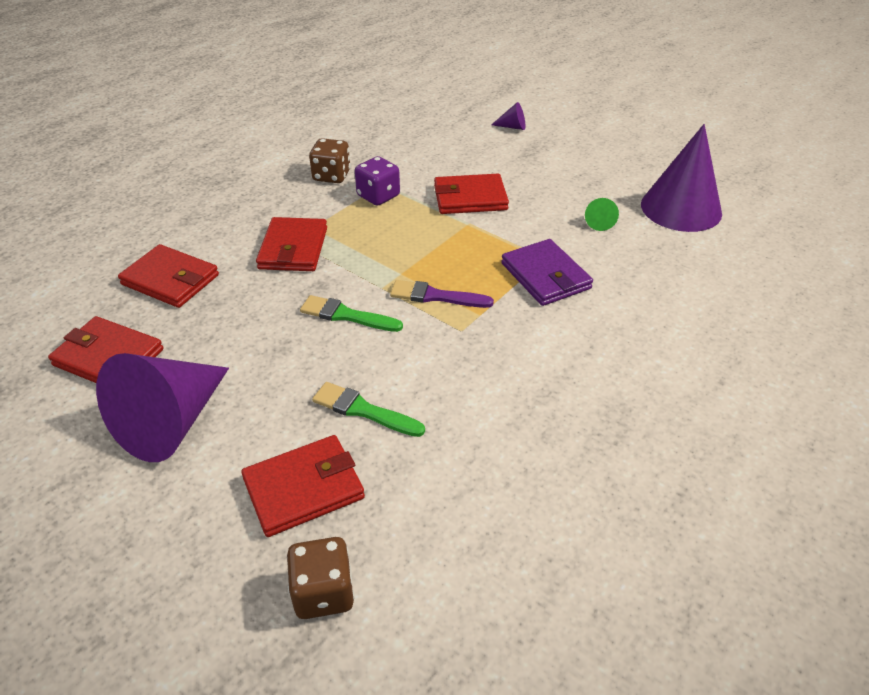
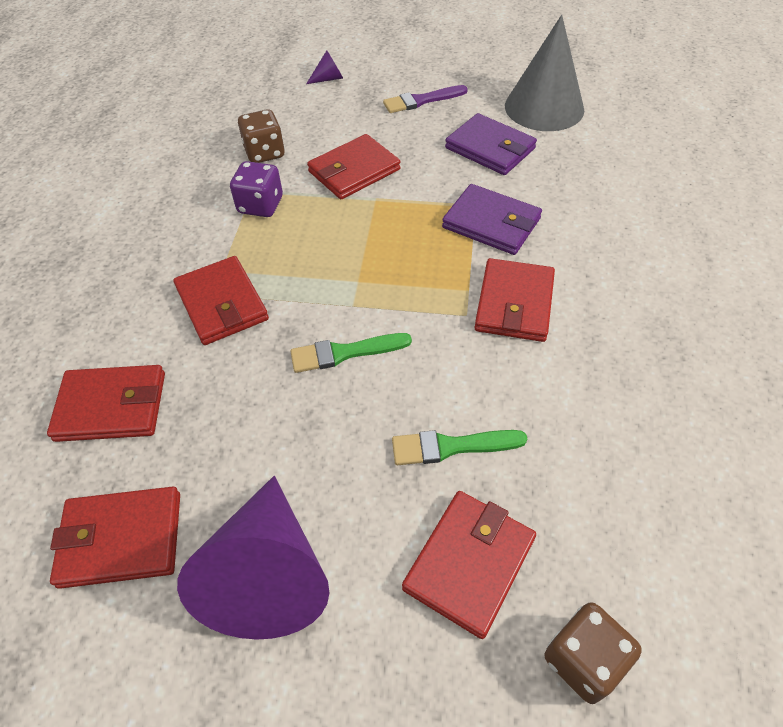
camera: 30 degrees left, 10 degrees up
(331, 176) = (190, 202): brown dice -> brown dice (265, 153)
(436, 296) = (413, 290): purple brush -> purple brush (422, 100)
(507, 339) = (514, 303): none -> red wallet
(599, 222) = (490, 148): green cone -> purple wallet
(681, 208) = (544, 107): purple cone -> grey cone

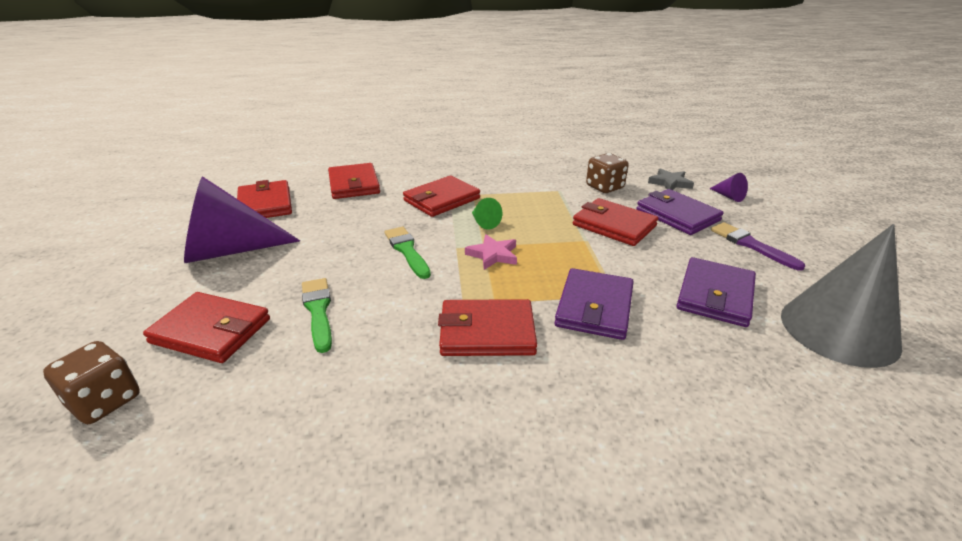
camera: 75 degrees right, 20 degrees down
(260, 205) = (544, 196): purple dice -> none
(280, 104) = (670, 183): none -> grey star
(304, 271) = (484, 223): none -> green cone
(351, 123) = (677, 215): none -> purple wallet
(380, 276) = (493, 255): none -> pink star

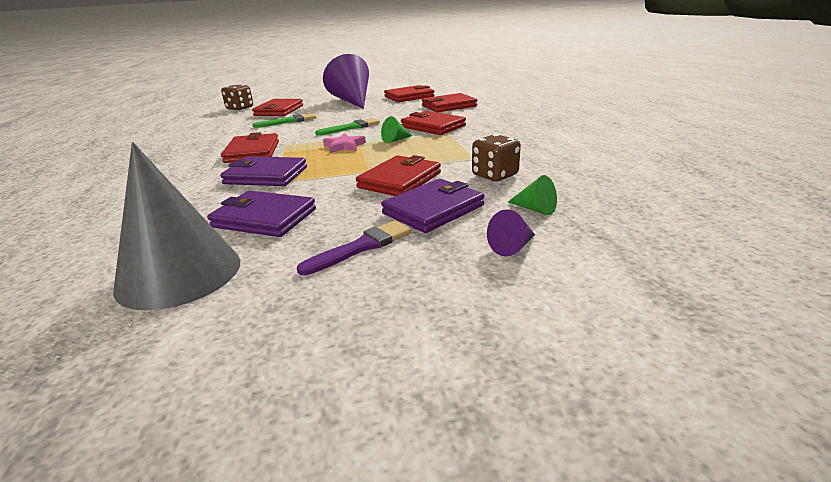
camera: 85 degrees right, 5 degrees down
(670, 183) = (535, 209): grey star -> green cone

